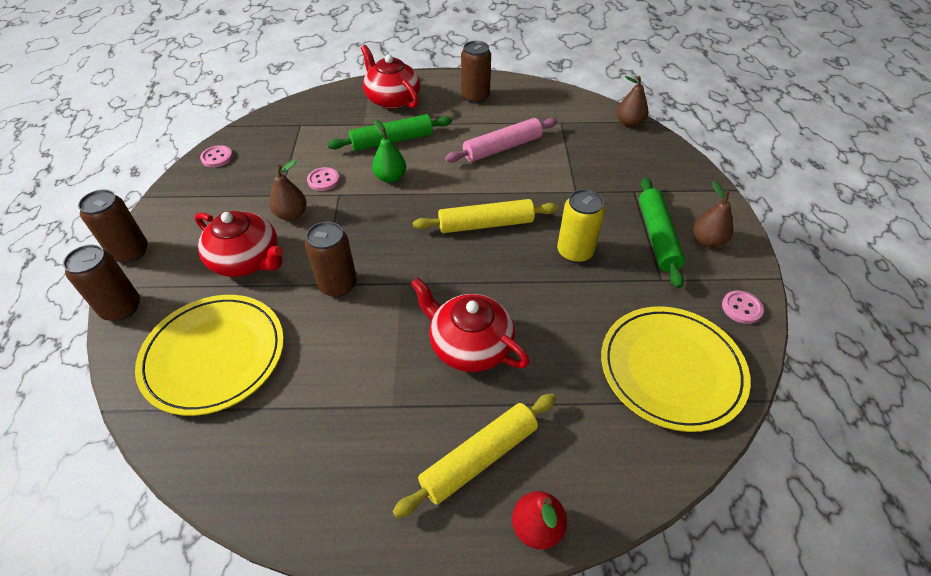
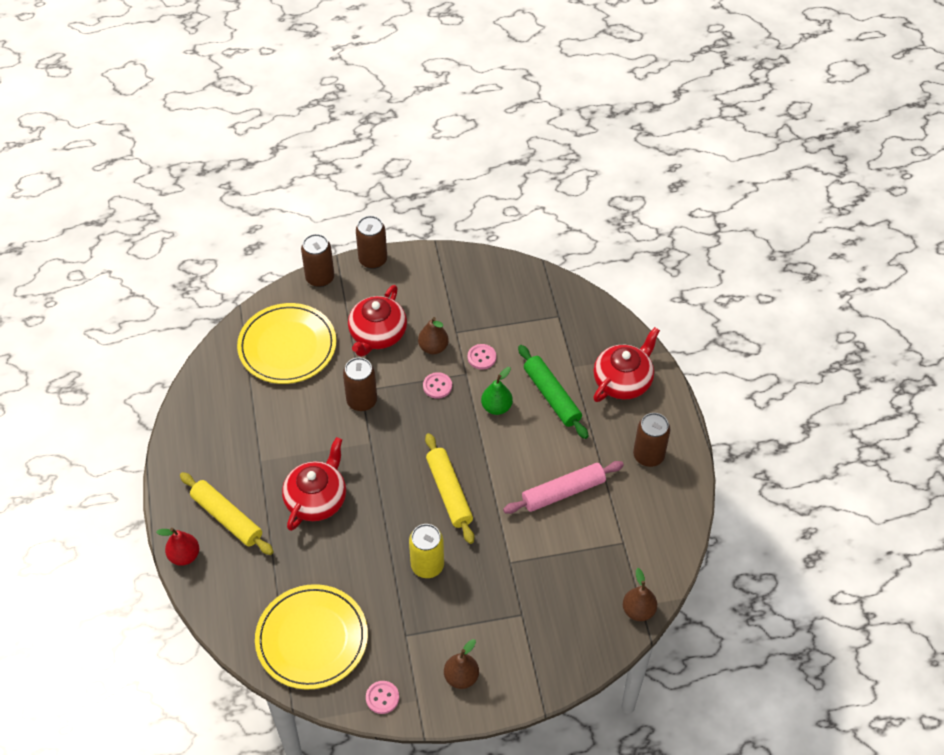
camera: 80 degrees right, 5 degrees up
(217, 157) = (495, 270): pink button -> pink button (437, 386)
(502, 148) = (563, 492): pink rolling pin -> pink rolling pin turned 75 degrees counterclockwise
(657, 237) = (459, 633): green rolling pin -> none

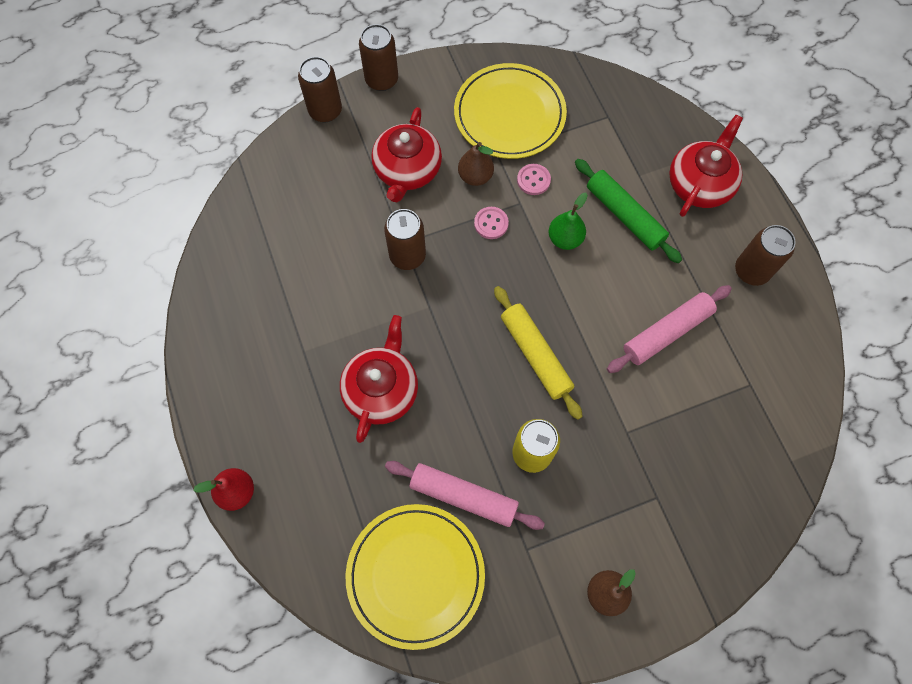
camera: 10 degrees left, 15 degrees up
(227, 518) = (279, 433): yellow rolling pin -> none
(287, 346) = (305, 201): yellow plate -> yellow plate (509, 114)
(364, 588) = (463, 497): none -> pink rolling pin
(382, 698) = (518, 639): pink button -> none
(638, 610) = (790, 468): brown pear -> none

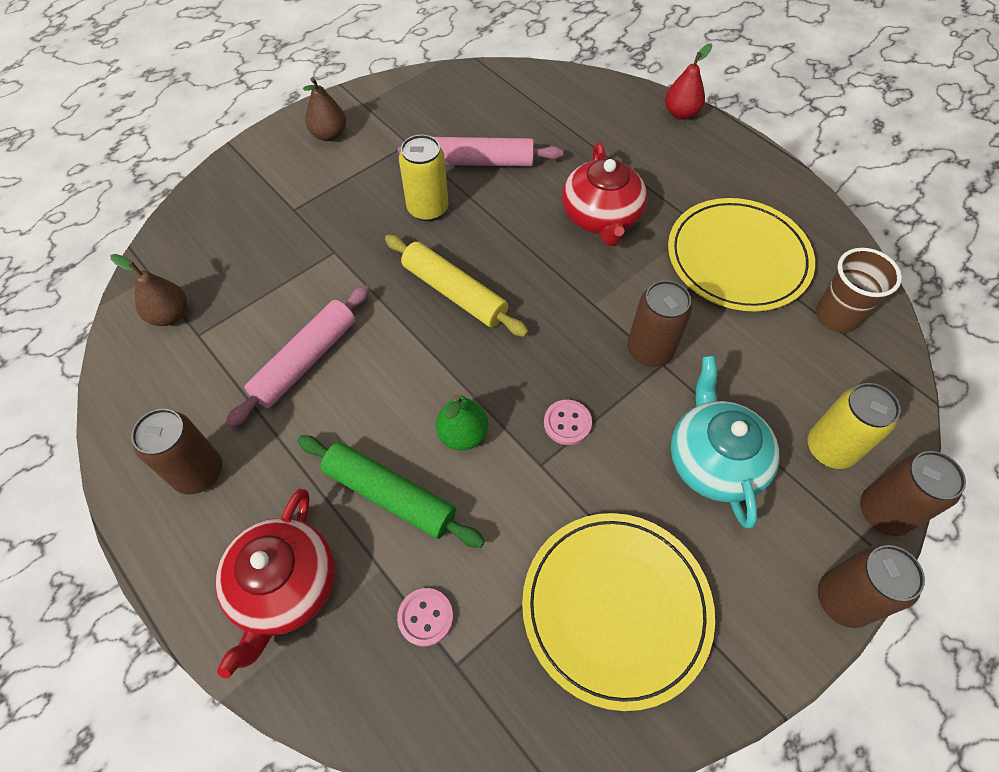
camera: 160 degrees right, 10 degrees down
(255, 236) = (836, 316): none -> brown cup
(329, 153) = (830, 448): none -> yellow can
(407, 170) = (714, 460): red teapot -> turquoise teapot
(415, 575) = (498, 105): yellow plate -> yellow plate (737, 258)
(475, 176) = (618, 483): brown pear -> brown pear (170, 315)
(533, 180) = (535, 505): pink button -> pink button (425, 617)

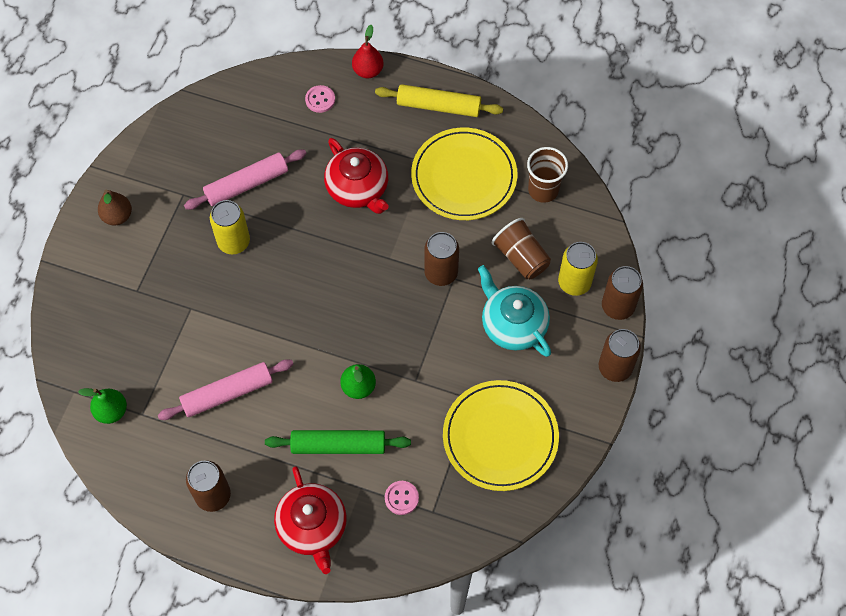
camera: 30 degrees left, 5 degrees up
(170, 315) = (111, 411): brown pear -> green pear
(305, 360) = (227, 393): pink rolling pin -> pink rolling pin turned 60 degrees clockwise
(454, 293) = (293, 296): yellow rolling pin -> yellow rolling pin (438, 106)
(567, 423) = (416, 347): pink button -> pink button (320, 100)
(767, 381) = (521, 257): none -> brown cup

